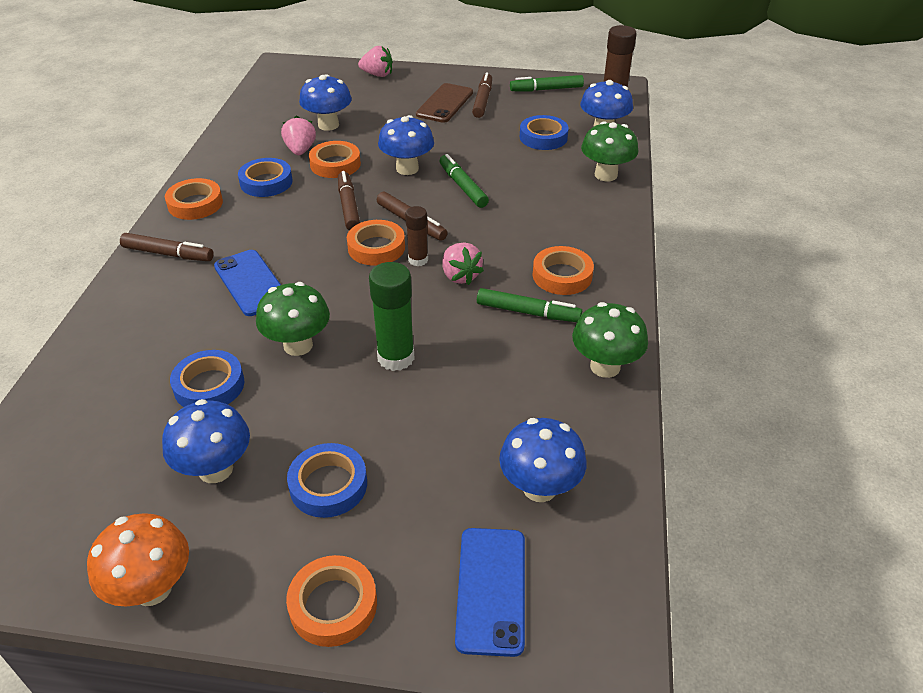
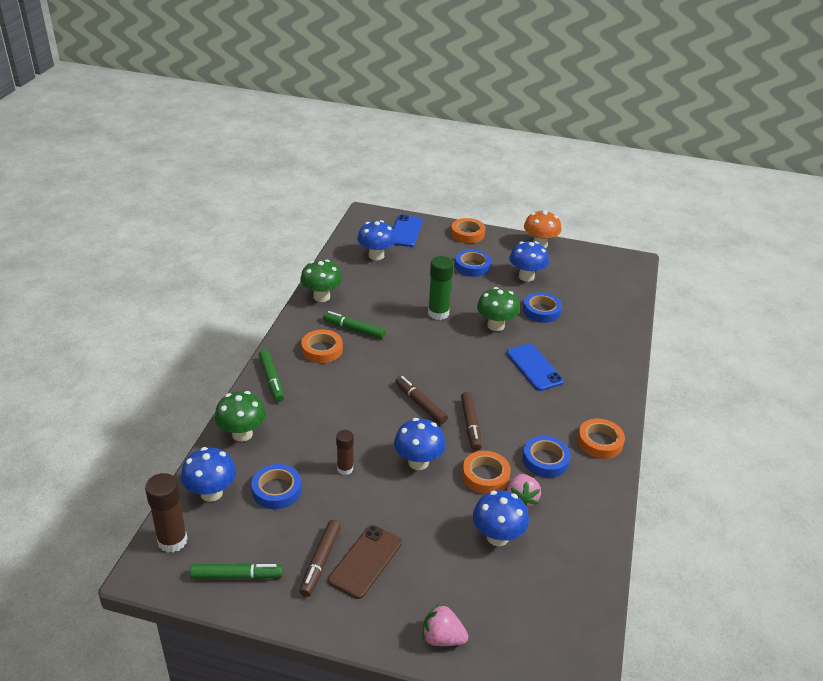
camera: 175 degrees left, 5 degrees down
(168, 254) = (601, 396): brown marker -> none
(376, 247) = (448, 385): orange tape -> none
(418, 260) = (418, 372): brown glue stick -> brown glue stick (345, 469)
(460, 276) = (391, 357): pink strawberry -> none
(463, 186) = (372, 435): green marker -> green marker (271, 379)

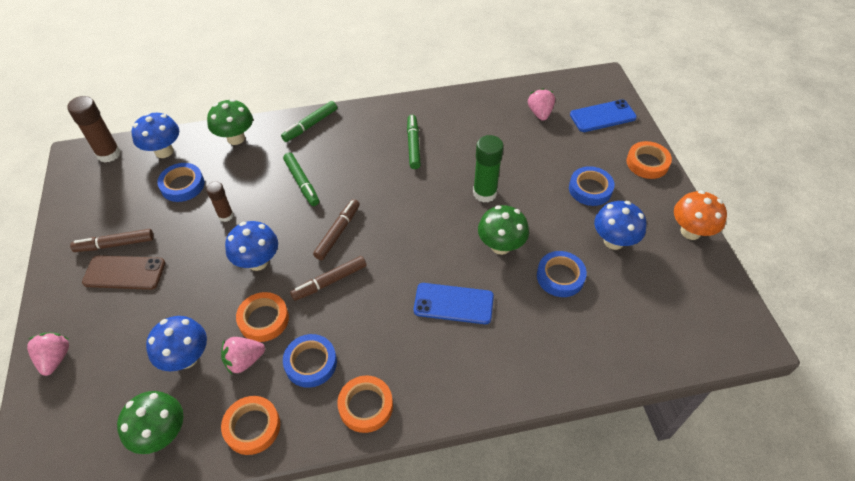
camera: 65 degrees right, 15 degrees up
(237, 576) = (86, 203): green marker -> green marker (302, 183)
(321, 297) = (444, 105): green mushroom -> green mushroom (162, 434)
(322, 350) = (369, 137): orange tape -> orange tape (252, 427)
(376, 256) = (540, 113): blue mushroom -> pink strawberry
(534, 367) = (453, 304): blue phone -> blue phone turned 60 degrees clockwise

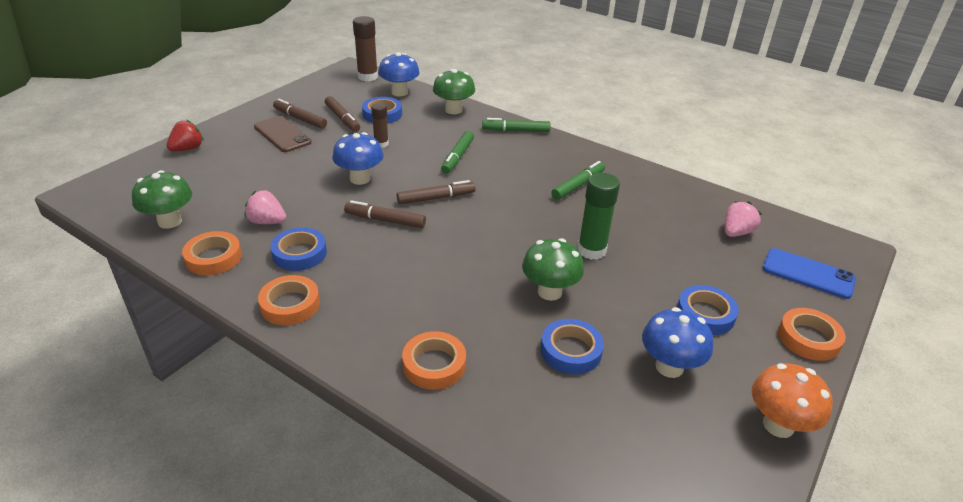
camera: 45 degrees right, 15 degrees down
(55, 358) = (187, 149): pink strawberry -> red strawberry
(154, 215) = (342, 119): none -> brown marker
(186, 358) = (242, 196): blue mushroom -> none
(263, 319) = (313, 210): orange tape -> orange tape (434, 365)
(453, 304) = (449, 298): blue phone -> none

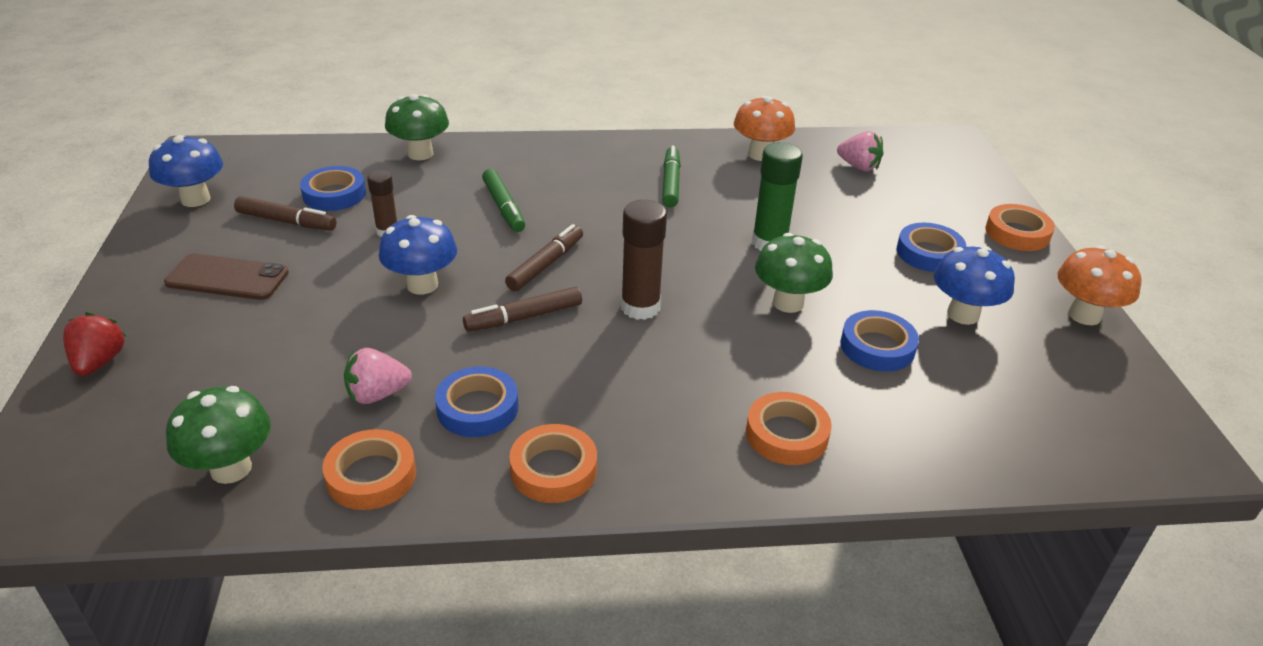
camera: 40 degrees left, 0 degrees up
(300, 119) = (223, 246): brown marker -> none
(367, 77) = (241, 154): brown glue stick -> brown glue stick (640, 307)
(399, 92) = (317, 158): blue mushroom -> blue mushroom (195, 199)
(516, 131) = (527, 150): green marker -> none
(668, 193) = (760, 154): none -> orange mushroom
(736, 232) = (858, 166): pink strawberry -> pink strawberry turned 120 degrees clockwise
(808, 274) = (951, 178): blue phone -> none

